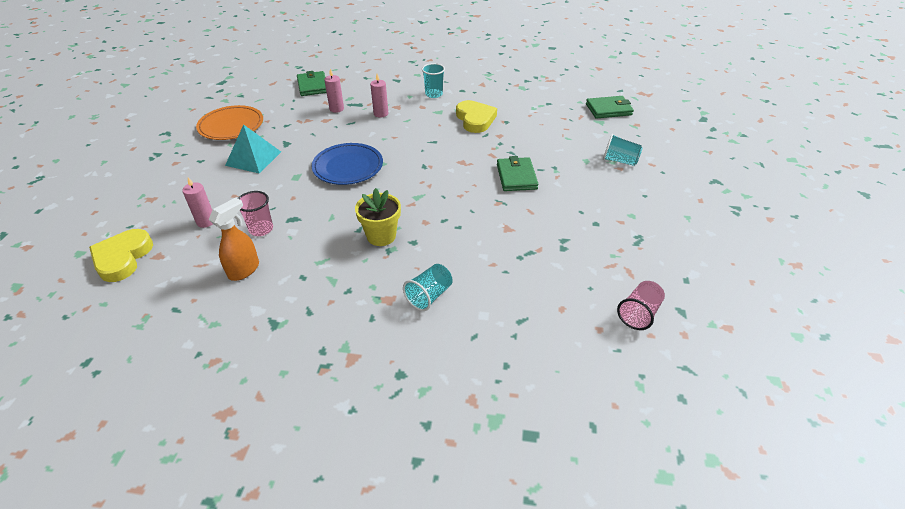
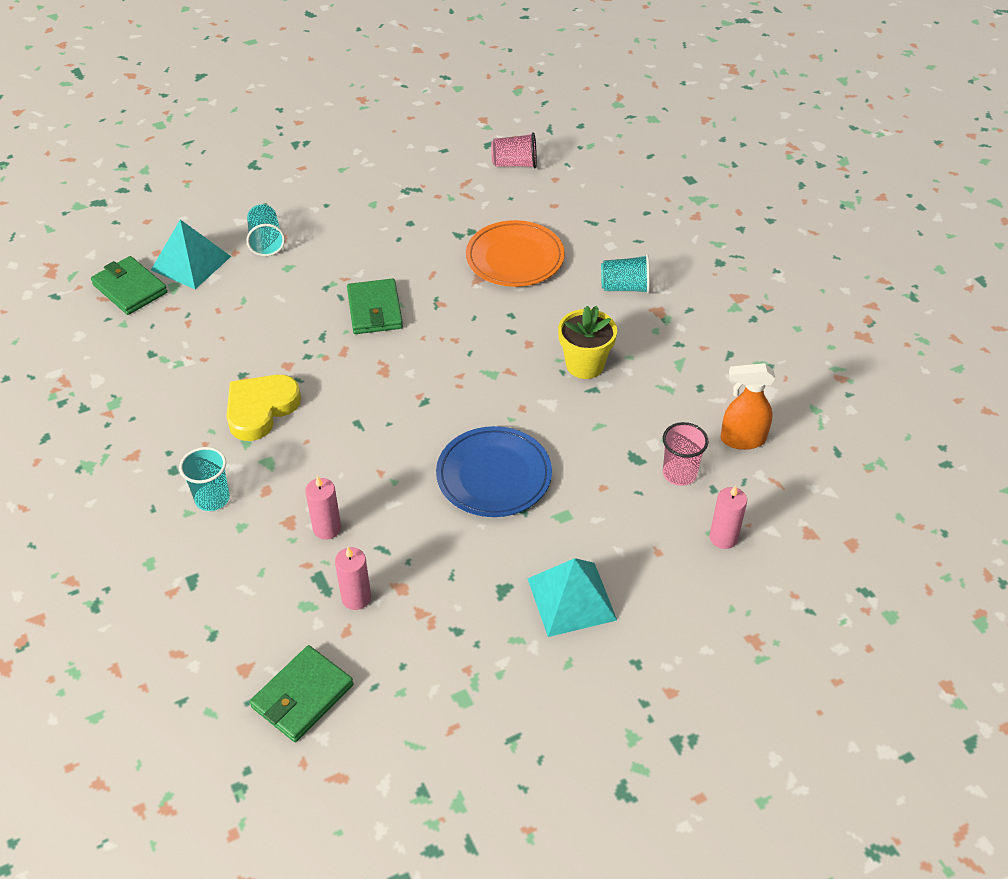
camera: 125 degrees left, 5 degrees up
(122, 258) = (847, 563): yellow heart -> none
(231, 126) = (523, 709): orange plate -> orange plate (515, 258)
(516, 177) = (375, 310): green wallet -> green wallet turned 60 degrees counterclockwise
(617, 131) = (191, 263): none -> turquoise pyramid

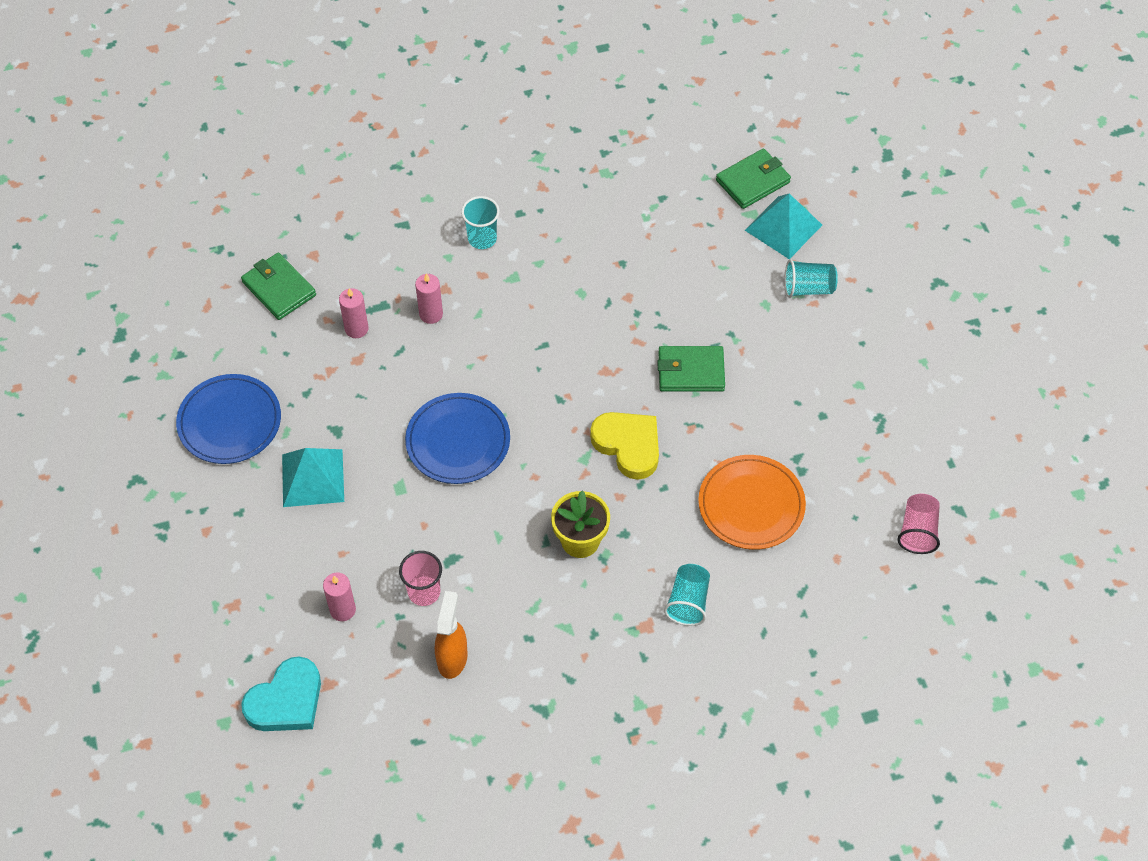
camera: 100 degrees right, 10 degrees up
(261, 409) = (576, 275): yellow heart -> yellow heart (628, 445)
(515, 704) = (230, 422): none -> blue plate
(843, 565) = (286, 701): none -> turquoise heart

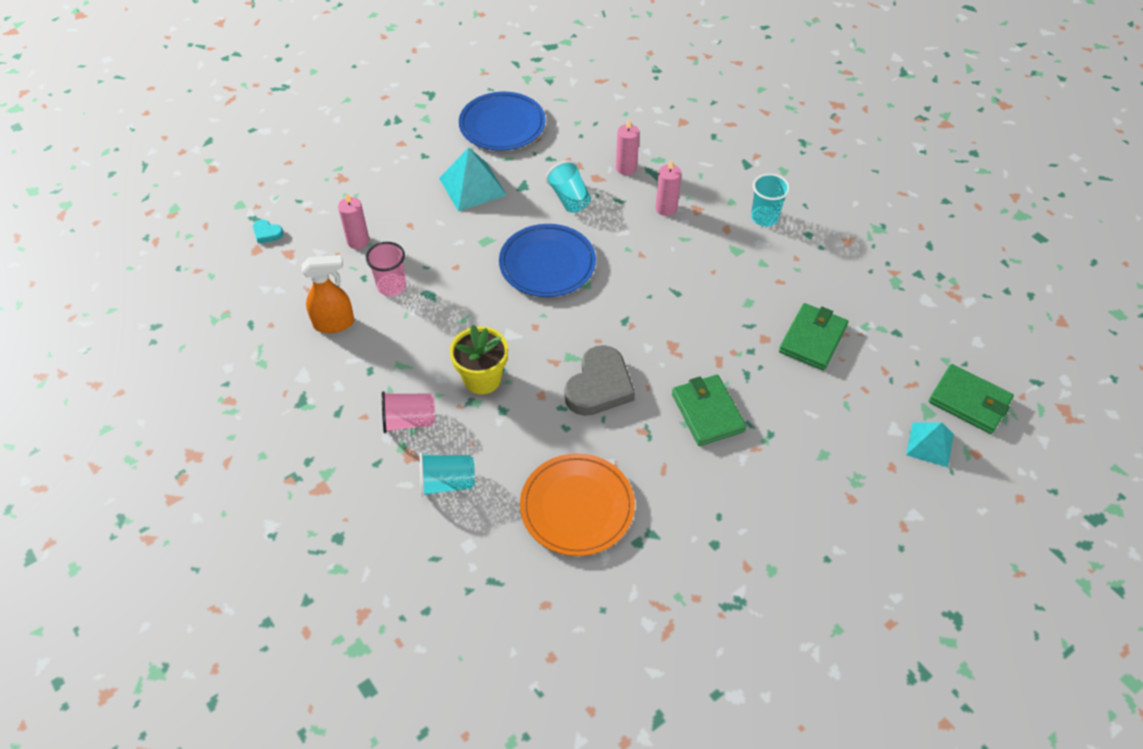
camera: 70 degrees right, 5 degrees down
(279, 289) = (639, 113): green wallet -> green wallet (812, 339)
(286, 701) = (267, 233): turquoise heart -> turquoise heart, size x0.45
(628, 445) = (599, 386): yellow heart -> grey heart
(783, 227) = (930, 444): turquoise pyramid -> turquoise pyramid, size x0.66
(808, 288) = (866, 488): turquoise cup -> turquoise cup (569, 198)
(917, 531) = (611, 680): pink cup -> pink cup (409, 421)

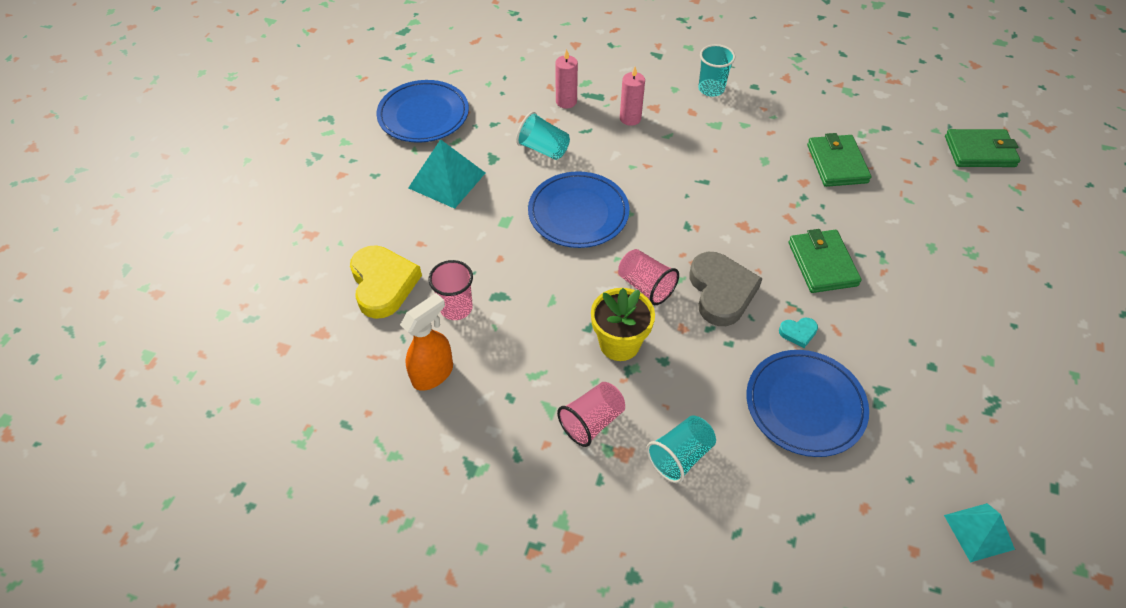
camera: 35 degrees left, 0 degrees up
(267, 233) = (279, 326): turquoise heart -> turquoise heart (798, 333)
(358, 241) = (383, 284): pink candle -> yellow heart
(544, 348) = (645, 286): none -> pink cup
(577, 507) = (805, 405): orange plate -> blue plate
(707, 412) = (822, 264): green wallet -> green wallet turned 45 degrees clockwise
(930, 444) = (988, 197): turquoise pyramid -> turquoise pyramid (979, 532)

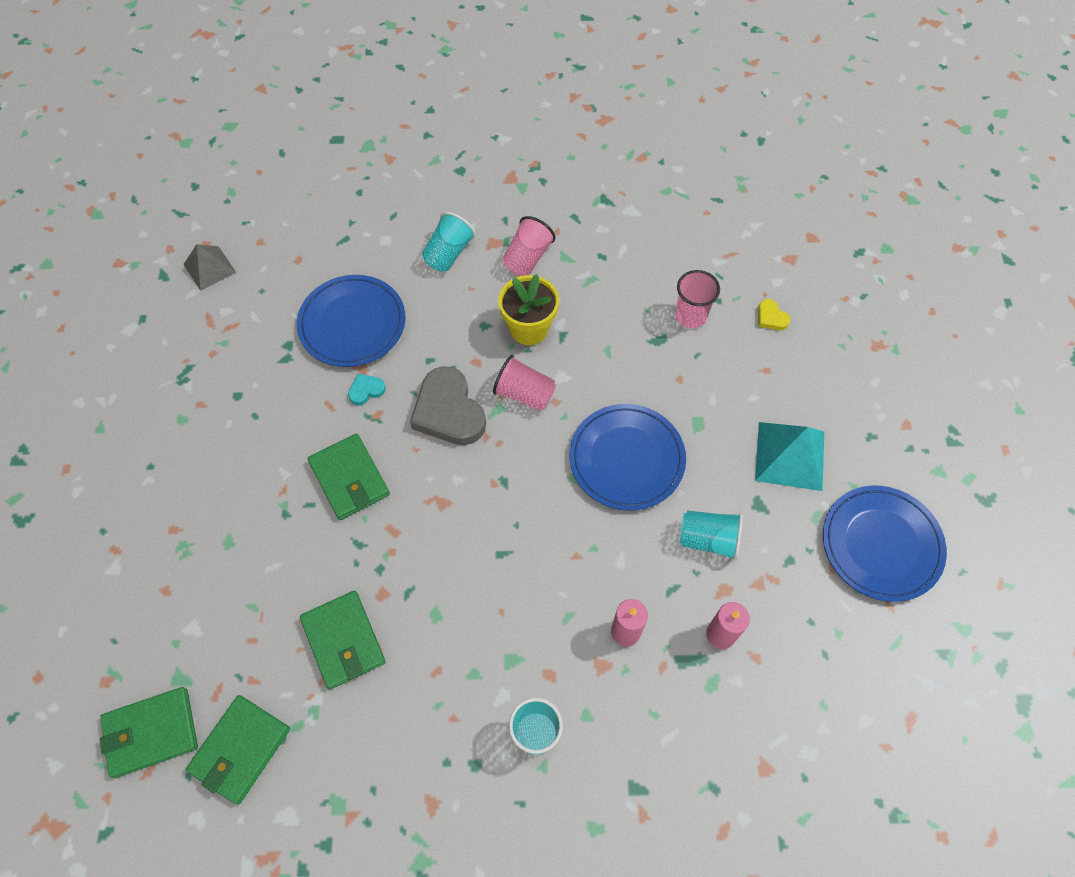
camera: 160 degrees right, 10 degrees up
(383, 284) = (771, 317): yellow heart -> yellow heart, size x0.45
(433, 374) = (674, 255): orange spray bottle -> none
(913, 129) = (240, 749): none -> green wallet
(979, 532) = (209, 268): turquoise pyramid -> grey pyramid

